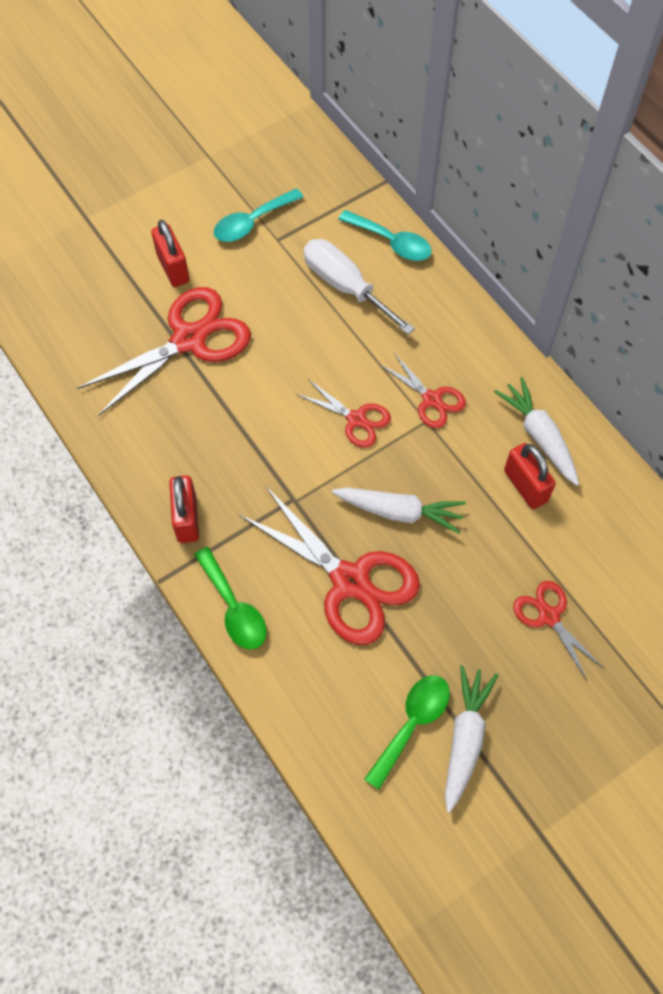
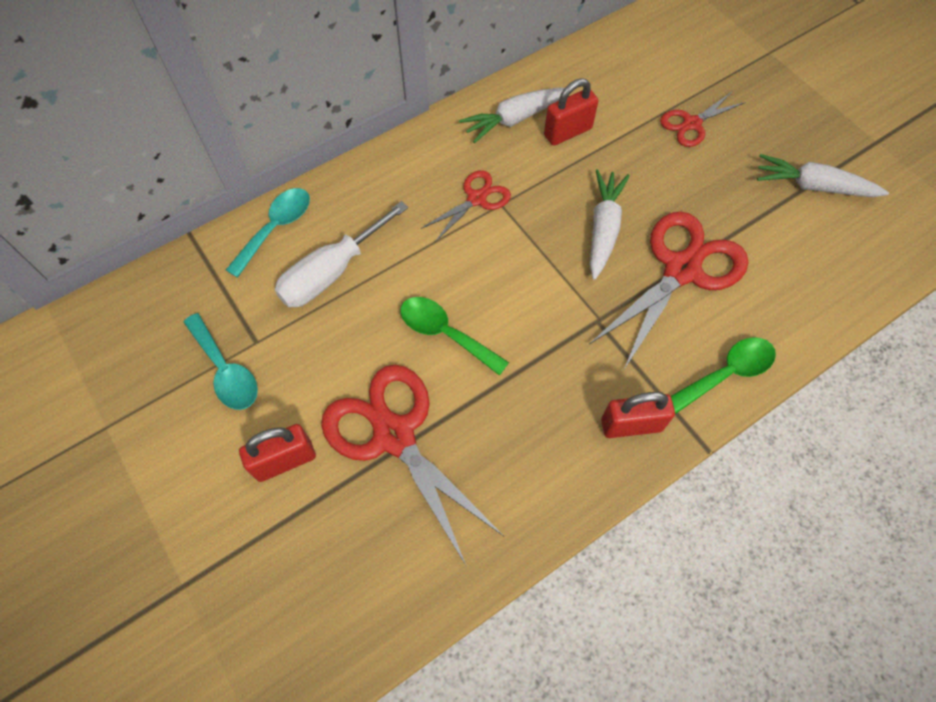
camera: 90 degrees left, 0 degrees up
(356, 419) = (501, 263): red scissors -> none
(412, 724) = (809, 224): green spoon -> green spoon (445, 333)

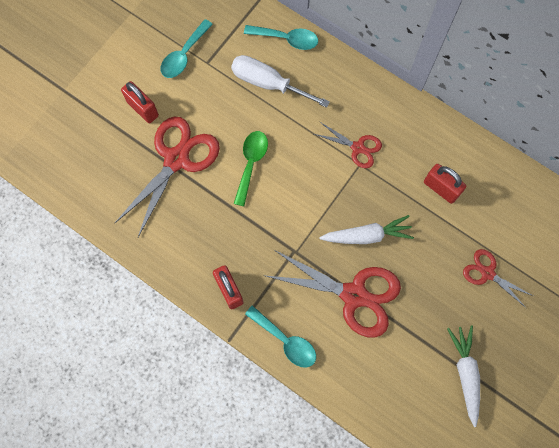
camera: 70 degrees right, 10 degrees up
(515, 119) = (437, 150): white carrot -> none
(726, 373) = (286, 341): green spoon -> turquoise spoon

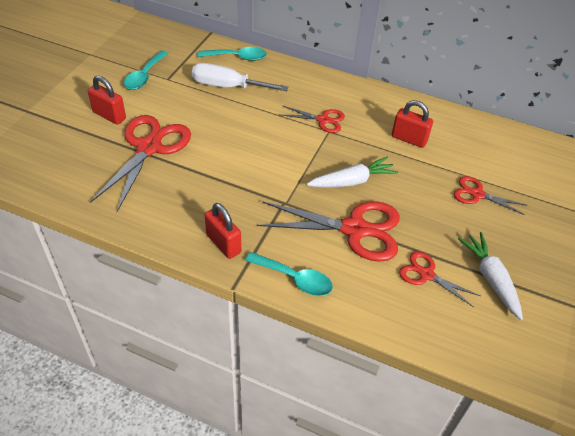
camera: 15 degrees left, 25 degrees down
(251, 163) = (224, 142): green spoon -> none
(406, 358) = (426, 274): none -> red scissors

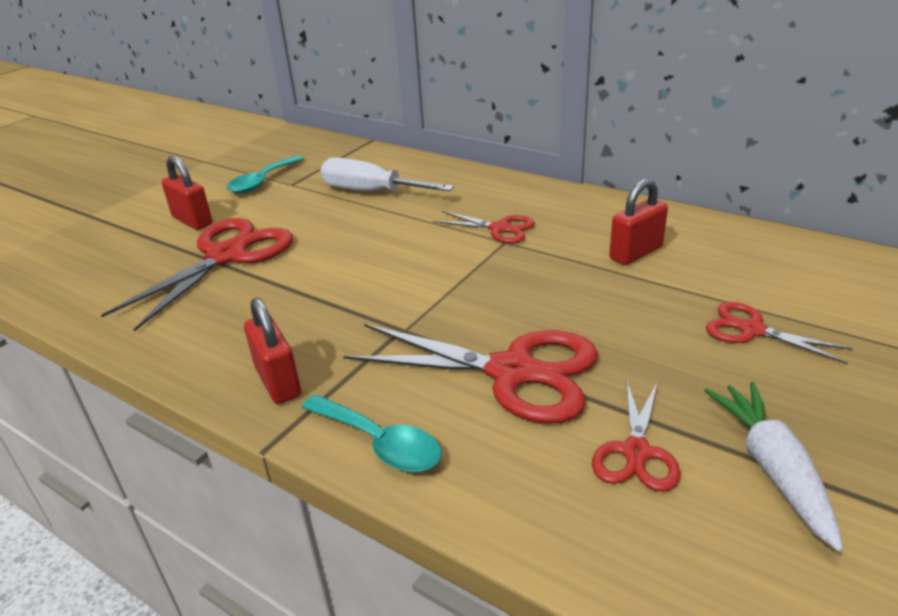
camera: 15 degrees right, 15 degrees down
(237, 57) = (398, 163): turquoise spoon -> none
(352, 181) = (526, 304): white carrot -> none
(409, 139) = (635, 253): red padlock -> red padlock turned 75 degrees counterclockwise
(426, 274) = (636, 452): red scissors -> red scissors turned 120 degrees counterclockwise

